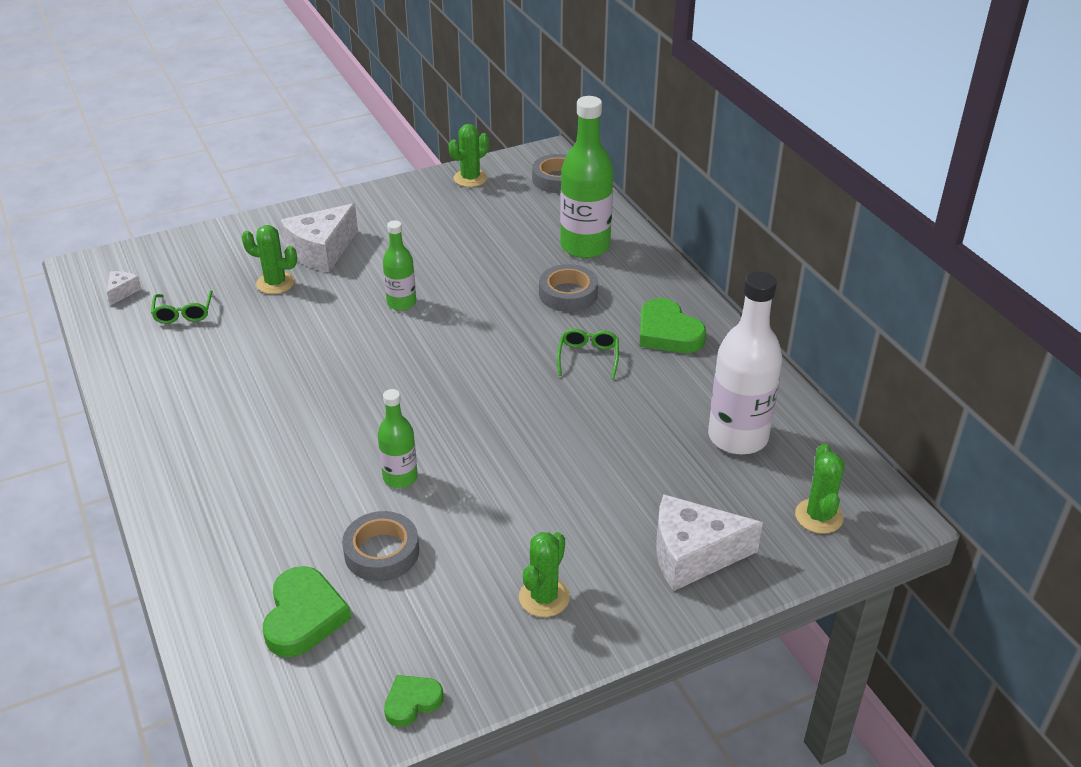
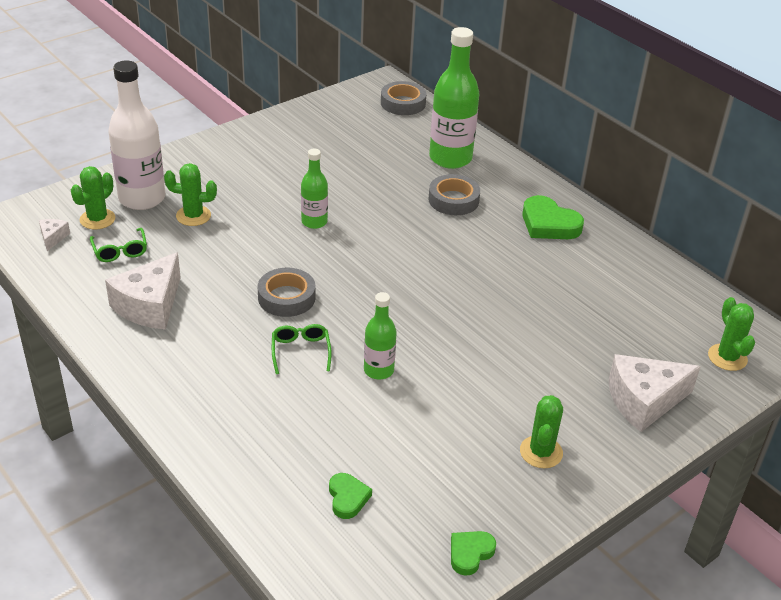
camera: 15 degrees left, 0 degrees up
(304, 616) = (347, 498): green heart -> green heart, size x0.59
(321, 251) = (222, 183): white cheese -> white cheese (150, 305)
(381, 552) = (390, 435): grey tape -> grey tape (286, 297)
(470, 178) = (327, 108): green cactus -> green cactus (97, 219)
(588, 357) = (493, 251): green glasses -> green glasses (300, 351)
(738, 437) = (639, 302): white bottle -> white bottle (142, 198)

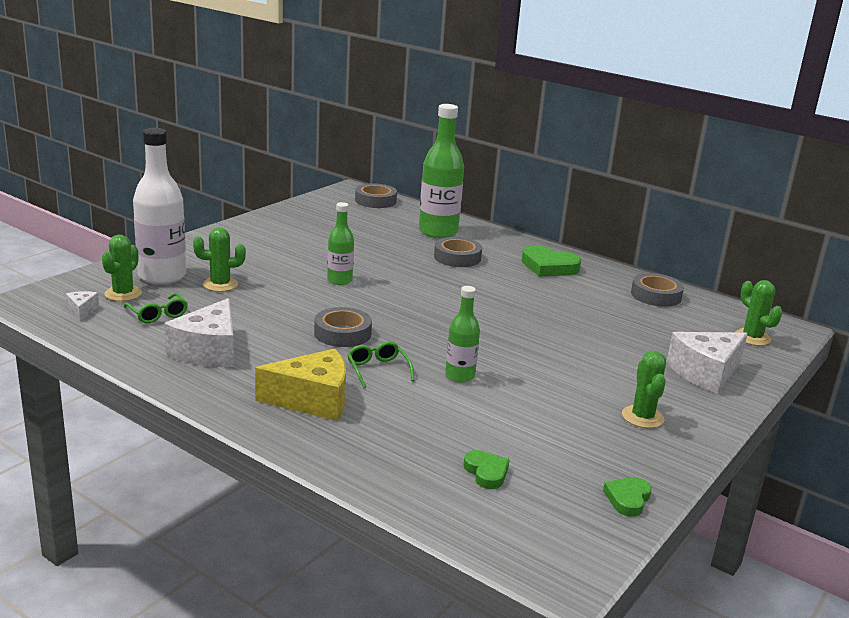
camera: 15 degrees left, 15 degrees down
(222, 382) = (313, 400): none -> yellow cheese
(649, 281) = (656, 295): none -> grey tape

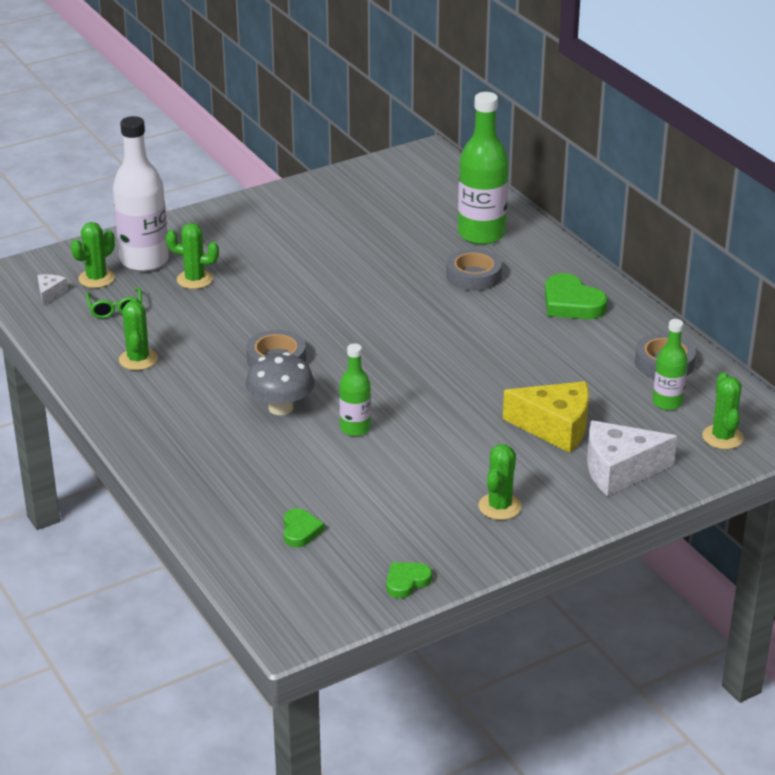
camera: 25 degrees right, 10 degrees up
(208, 351) = (138, 359): white cheese -> green cactus
(313, 400) = (199, 429): yellow cheese -> yellow cheese (555, 427)
(339, 280) = (319, 290): green bottle -> green bottle (667, 402)
(375, 201) = (443, 175): grey tape -> none
(378, 370) = (281, 407): green glasses -> grey mushroom

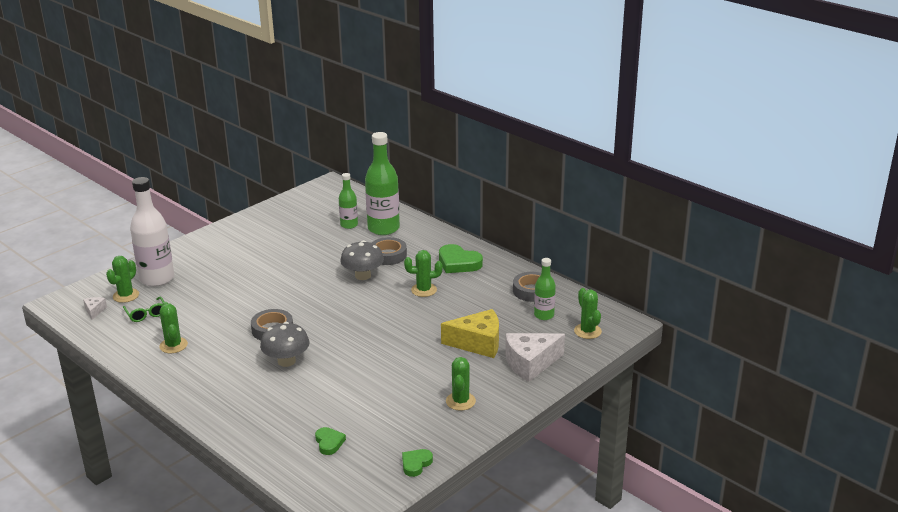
camera: 15 degrees left, 5 degrees down
(195, 279) = (197, 286): green cactus -> green cactus (424, 290)
(355, 428) = (343, 366): green bottle -> green bottle (349, 225)
(427, 301) = (363, 276): none -> grey mushroom

